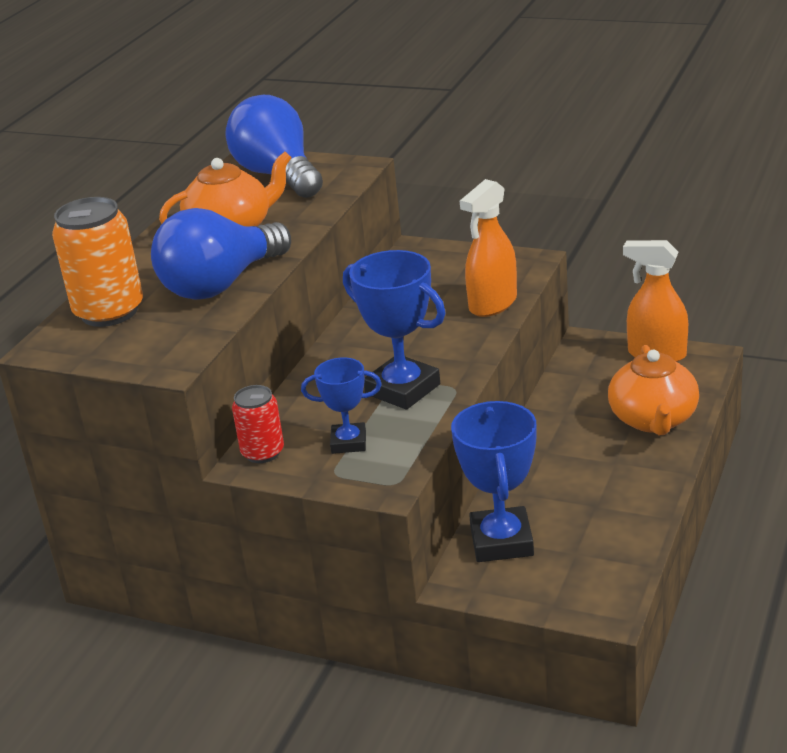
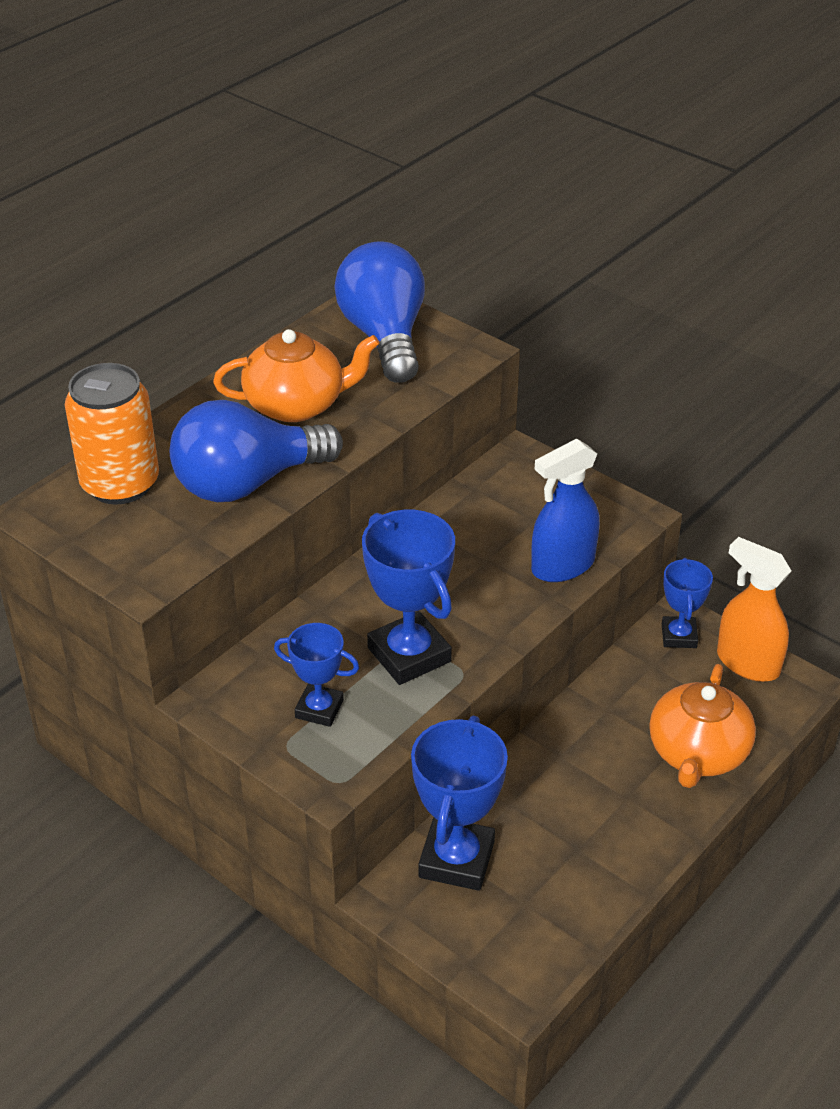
camera: 15 degrees right, 10 degrees up
(262, 453) = (228, 691): red can -> none
(492, 304) = (562, 566): orange spray bottle -> blue spray bottle
(593, 352) = (679, 636): none -> blue trophy

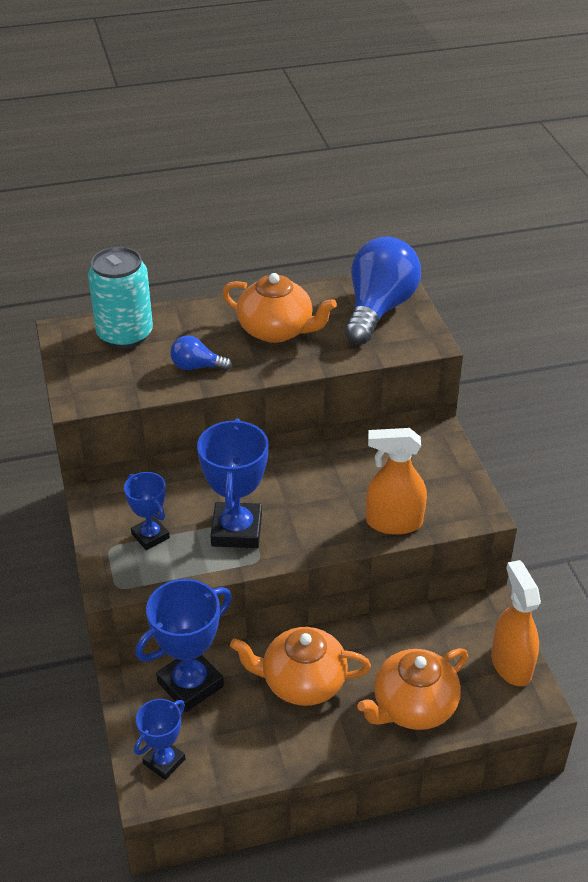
camera: 35 degrees right, 0 degrees up
(120, 484) = (125, 334): orange can -> turquoise can
(247, 483) = (196, 367): blue light bulb -> blue light bulb, size x0.47
(562, 566) = (393, 522): blue spray bottle -> orange spray bottle
(569, 791) = (302, 682): none -> orange teapot
(679, 636) = (479, 619): blue trophy -> blue trophy (164, 761)

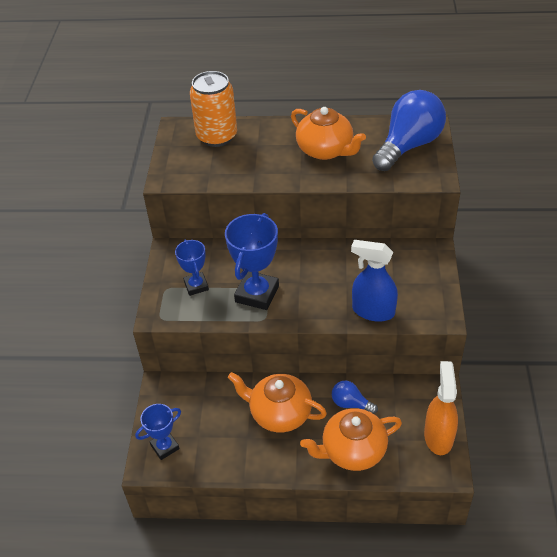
camera: 20 degrees right, 5 degrees up
(125, 334) = (217, 136): turquoise can -> orange can
(190, 684) = (202, 396): blue trophy -> none
(196, 367) = (257, 168): blue light bulb -> blue light bulb (351, 404)
(393, 522) = (373, 311): orange spray bottle -> blue spray bottle

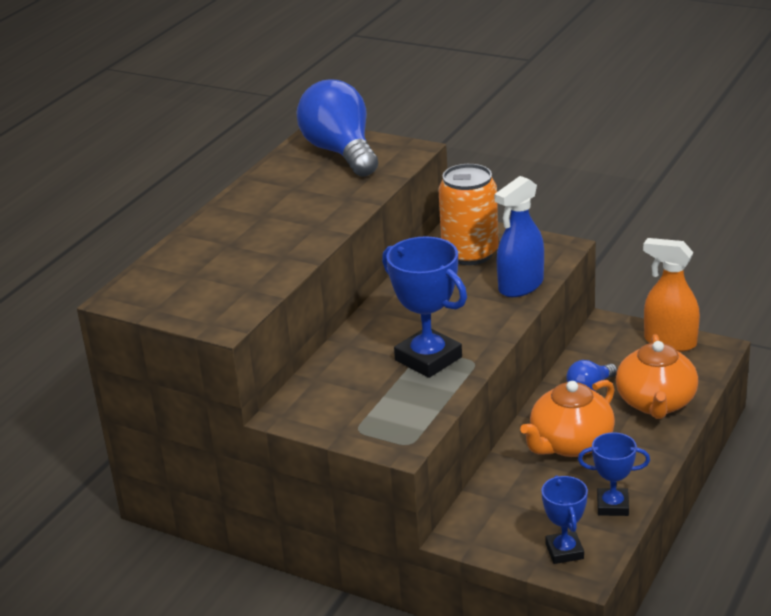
camera: 65 degrees left, 15 degrees down
(196, 286) = (374, 403): blue trophy -> blue trophy (612, 506)
(217, 136) = (177, 270): orange can -> orange can (470, 253)
(325, 150) = (292, 202): orange teapot -> none

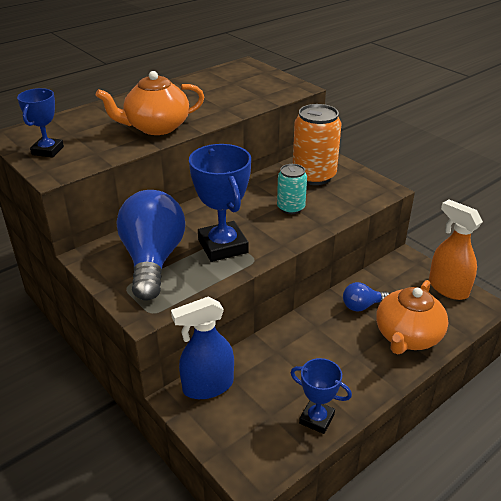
camera: 20 degrees right, 5 degrees up
(341, 152) = (248, 79): blue light bulb -> blue light bulb (153, 260)
(471, 297) = (291, 208): none -> turquoise can
(520, 286) = (333, 210): blue spray bottle -> blue spray bottle (207, 386)
(564, 551) = (250, 448): blue trophy -> blue trophy (48, 151)
(570, 444) = (317, 348): orange teapot -> orange teapot (156, 127)

